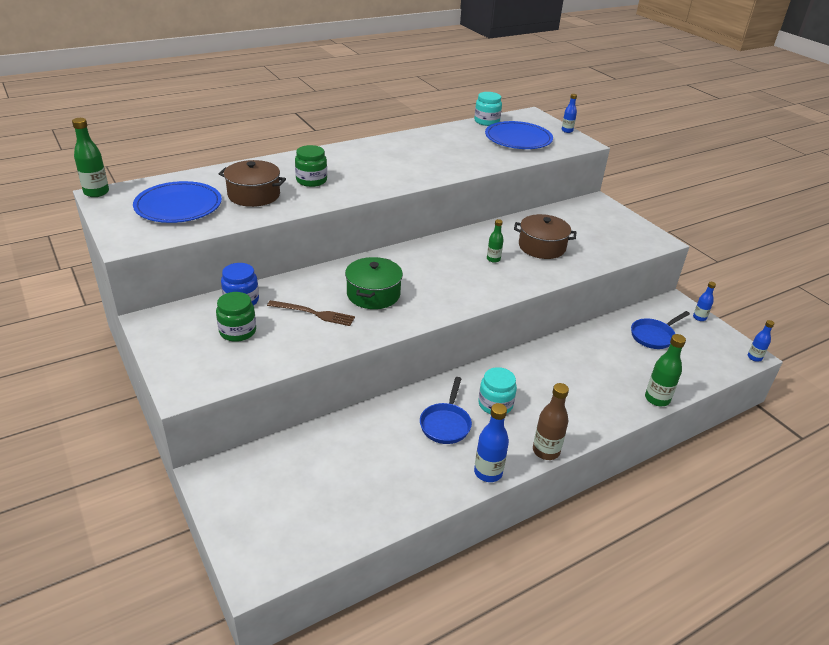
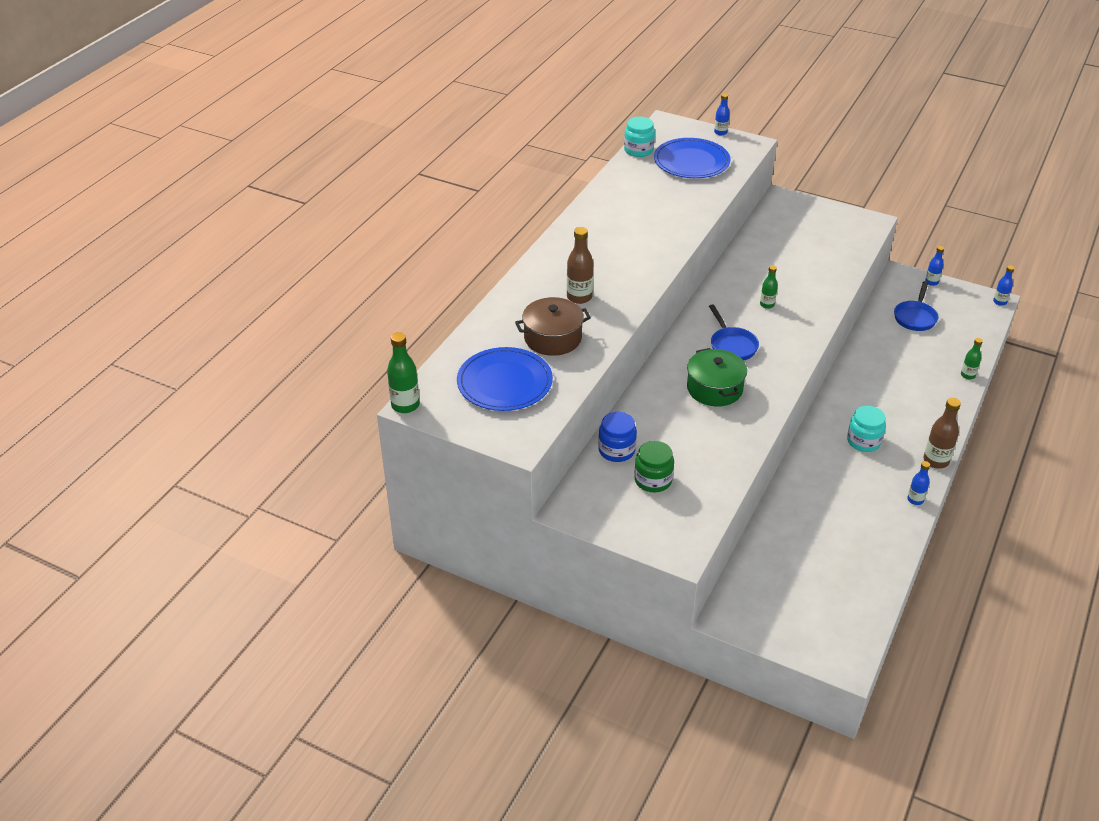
camera: 30 degrees left, 5 degrees up
(311, 180) = (579, 297): green jar -> brown bottle
(314, 313) = (691, 432): brown fork -> none
(446, 424) = (846, 477): blue pan -> blue pan (732, 345)
(488, 472) = (915, 500): blue bottle -> blue bottle, size x0.62
(542, 247) = (790, 272): brown pot -> none
(657, 399) = (968, 375): green bottle -> green bottle, size x0.62

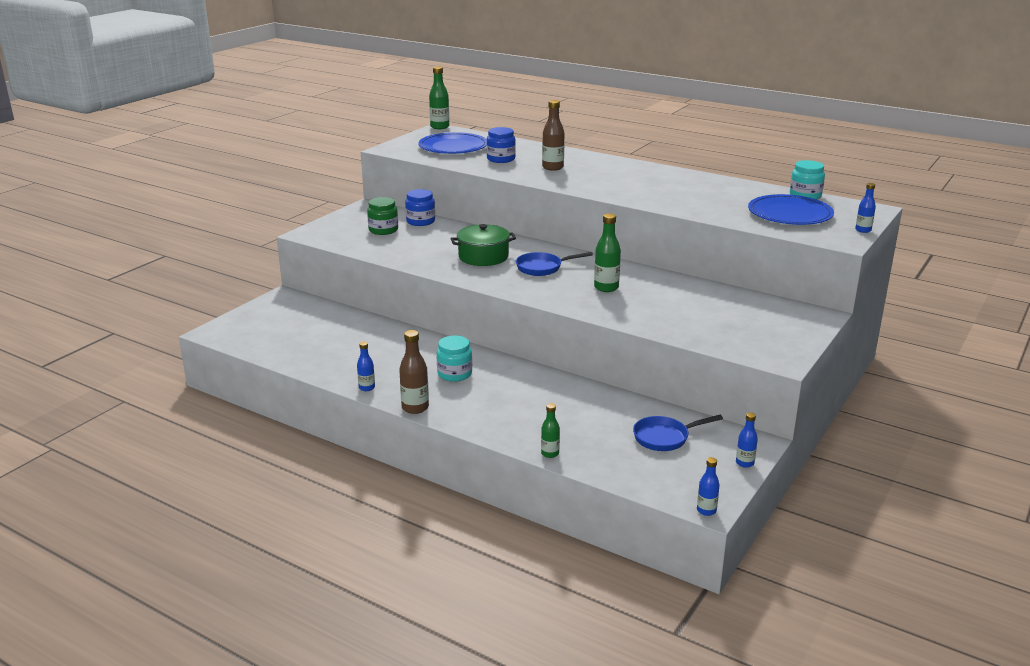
camera: 95 degrees right, 15 degrees down
(553, 338) = (501, 159): brown pot -> blue jar
(767, 304) = (606, 287): green bottle -> green bottle, size x1.62
(915, 317) = (665, 437): blue pan -> blue pan turned 45 degrees counterclockwise

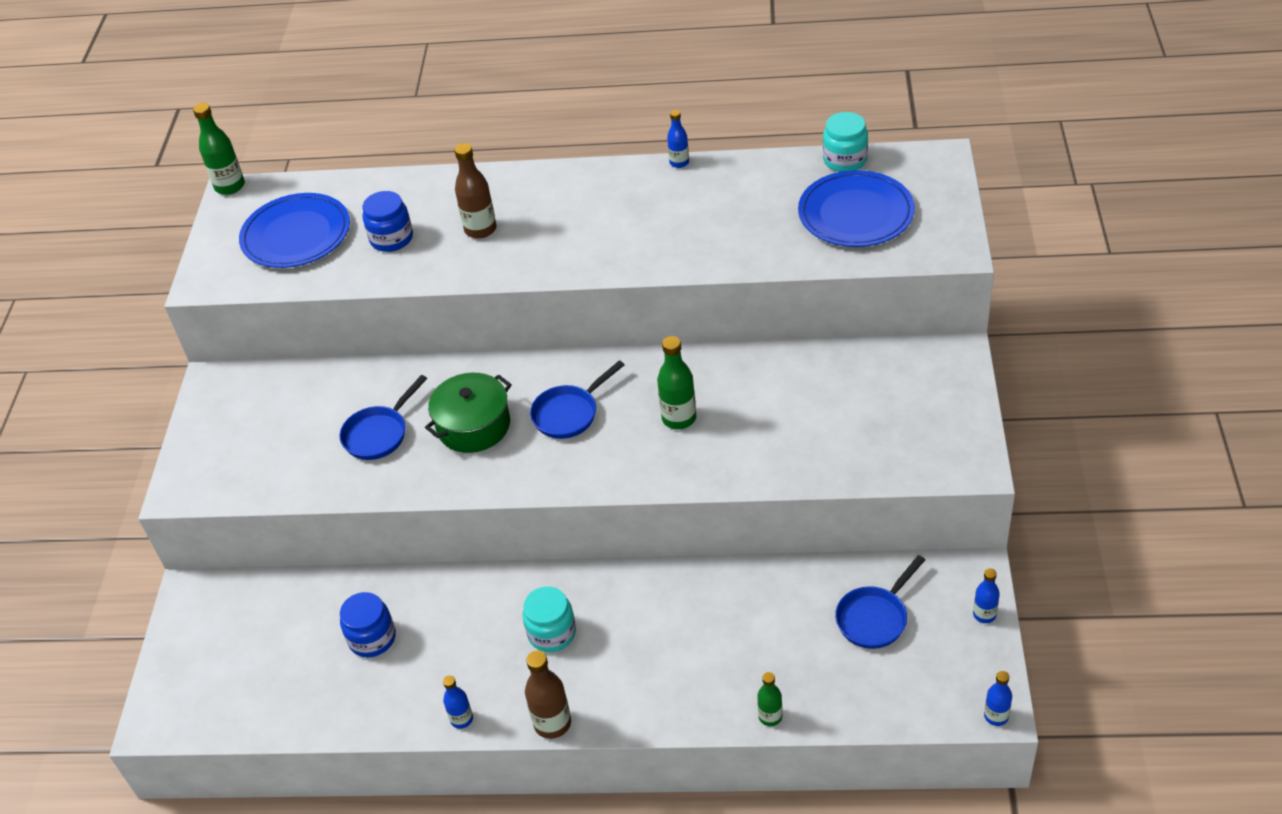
camera: 25 degrees left, 20 degrees up
(383, 230) = (285, 429): green jar -> none
(420, 221) = (322, 383): blue jar -> blue jar (372, 638)
(429, 245) = (379, 434): none -> blue pan
(863, 230) = (960, 213): blue bottle -> blue bottle (679, 162)

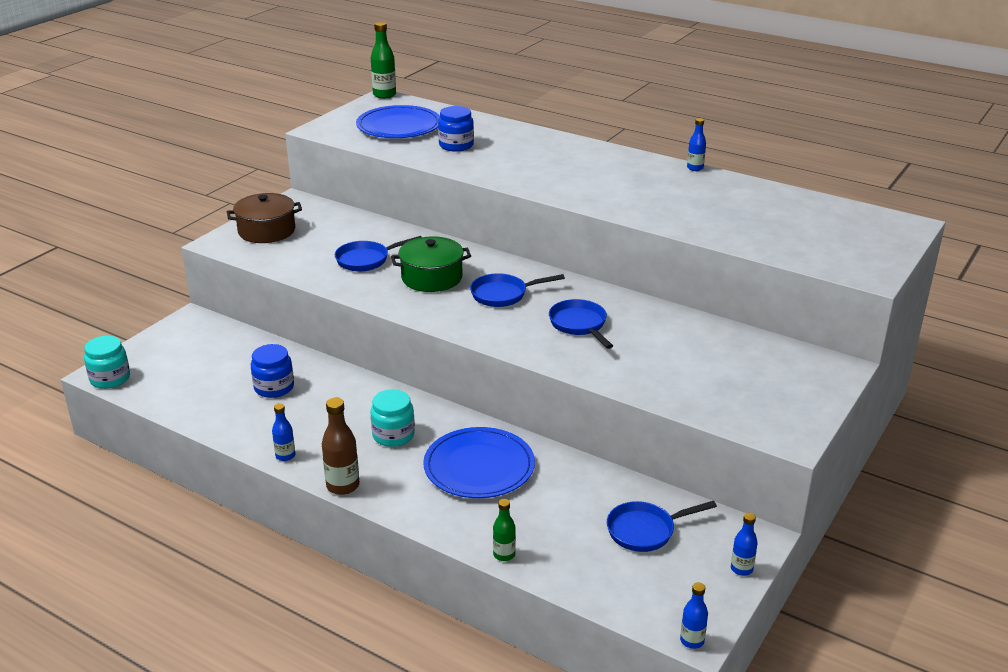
camera: 25 degrees right, 15 degrees down
(222, 444) = (267, 231): none -> brown pot
(480, 229) = (519, 158): brown bottle -> none
(679, 418) = (579, 325): green bottle -> blue pan
(845, 160) = (826, 203): turquoise jar -> turquoise jar (110, 379)
(855, 213) = (806, 232): blue plate -> blue plate (479, 467)

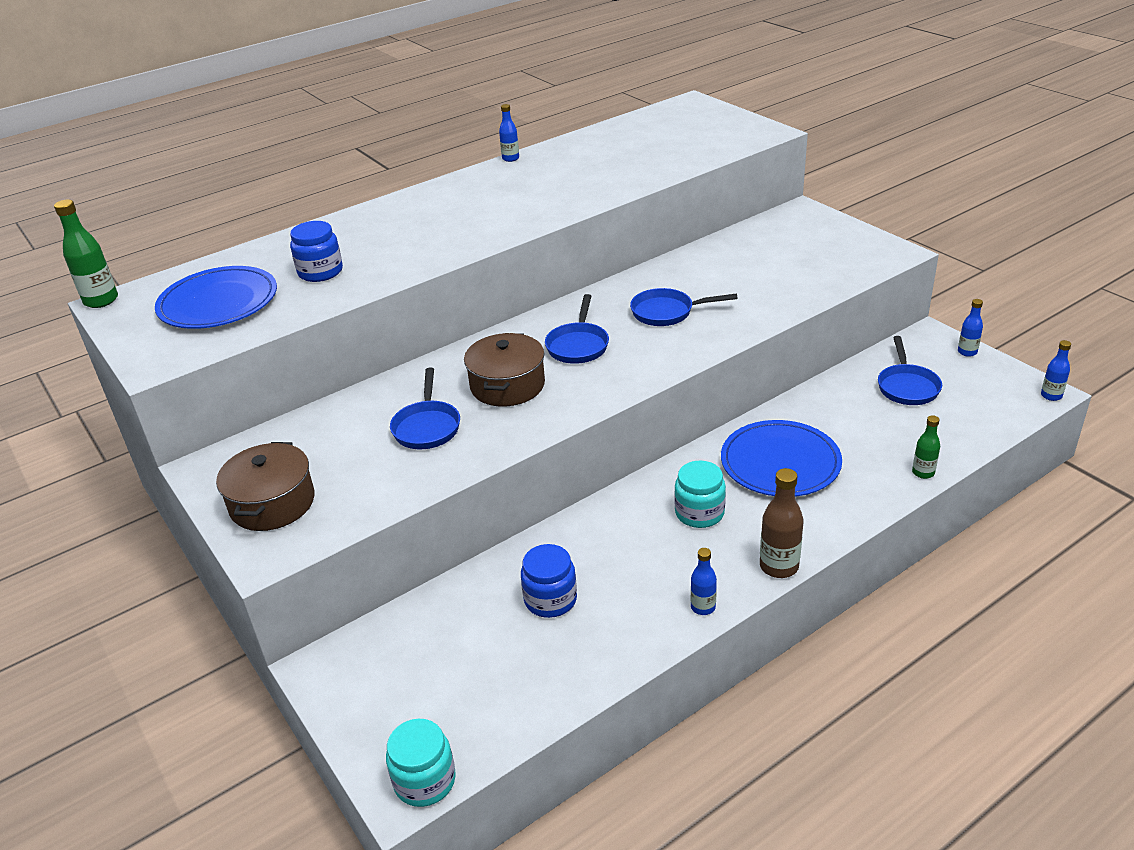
camera: 65 degrees left, 5 degrees up
(432, 278) = (507, 385): green pot -> brown pot

